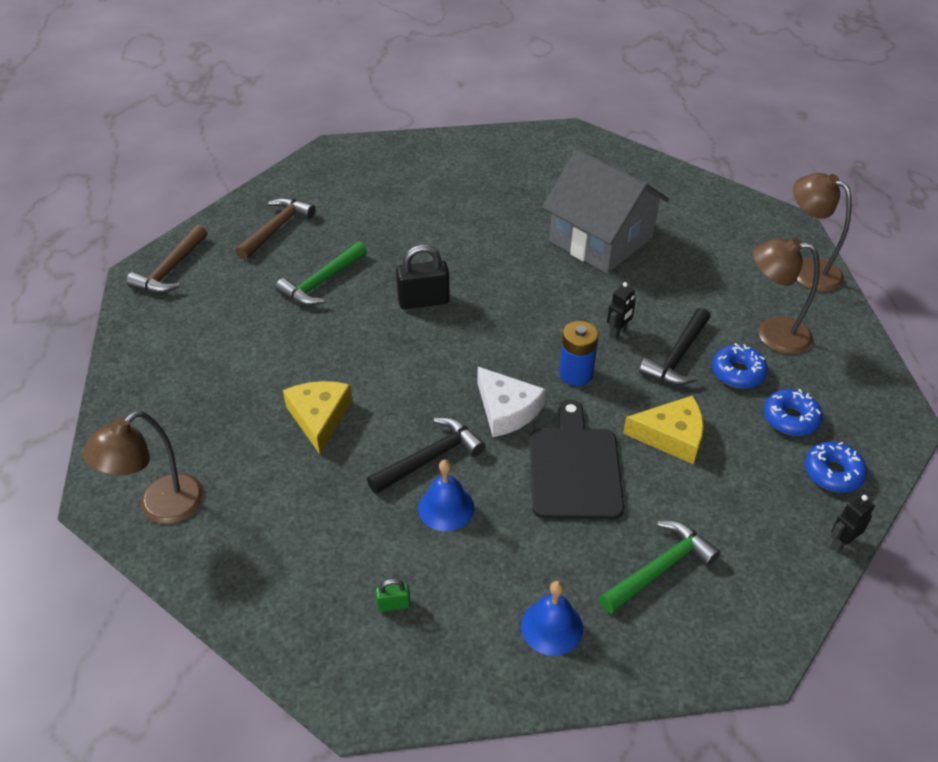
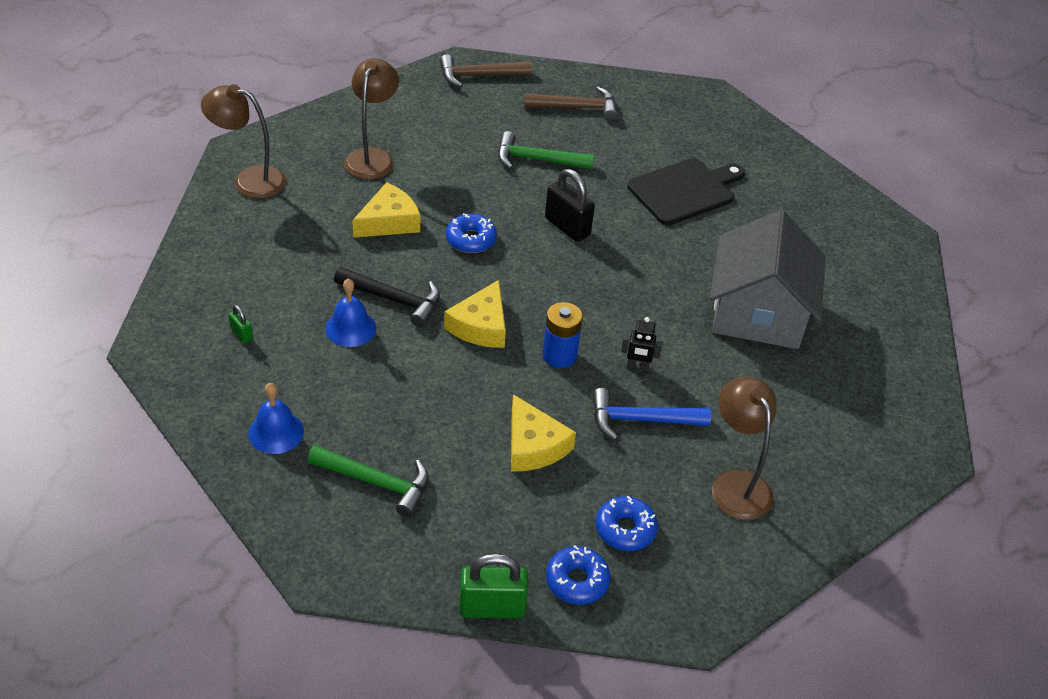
camera: 55 degrees right, 0 degrees up
(506, 410) = (481, 326): white cheese -> yellow cheese
(574, 468) = (447, 392): black cutting board -> black cutting board (684, 191)
(678, 356) = (641, 420): black hammer -> blue hammer
(738, 372) = (656, 471): blue donut -> blue donut (471, 239)
(807, 270) = (865, 489): brown lamp -> brown lamp (372, 157)
(841, 543) = (492, 607): black robot -> green padlock

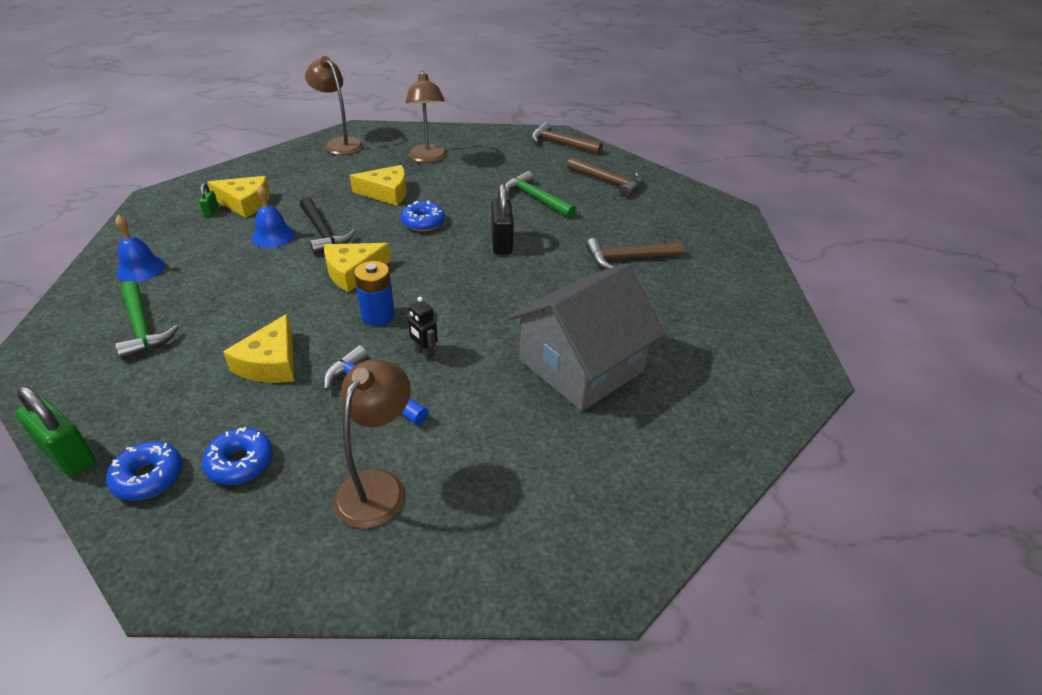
camera: 40 degrees right, 5 degrees down
(262, 306) = (245, 203): none -> yellow cheese
(372, 157) = (428, 158): brown lamp -> brown lamp turned 120 degrees clockwise
(684, 191) = (628, 258): black cutting board -> brown hammer

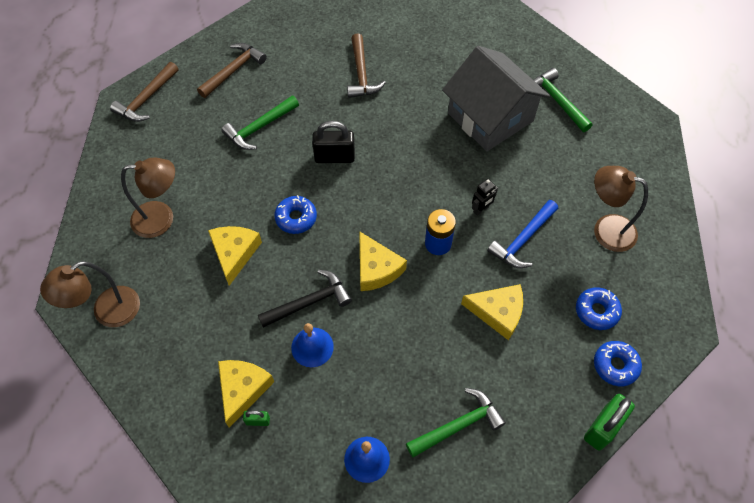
camera: 85 degrees left, 20 degrees up
(628, 442) = (557, 101): none -> green hammer

